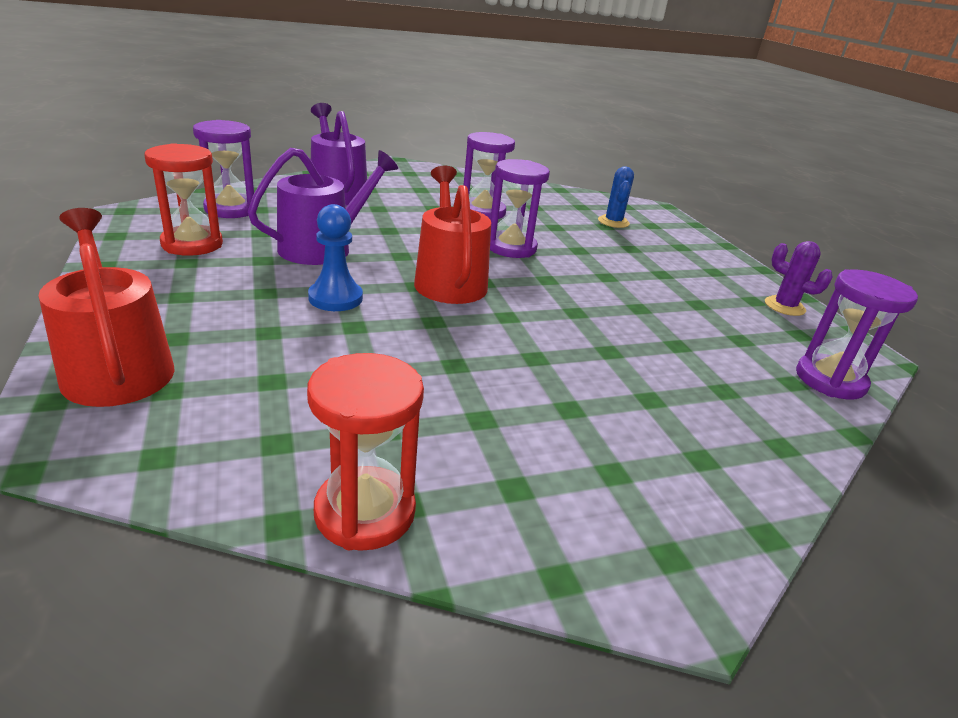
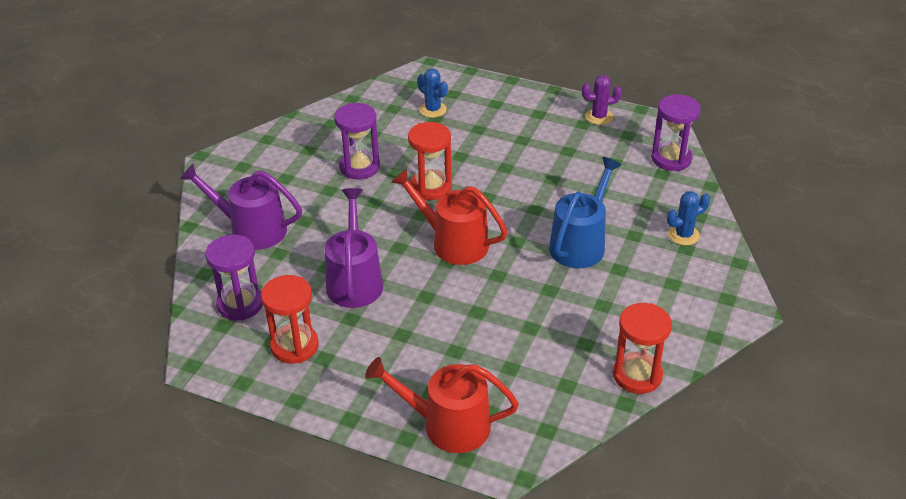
camera: 45 degrees left, 10 degrees up
(335, 298) = (436, 305): blue pawn -> none
(511, 248) = (431, 187): purple hourglass -> red hourglass
(568, 361) = (580, 244): none -> blue watering can
(723, 445) = (683, 235): none -> blue cactus

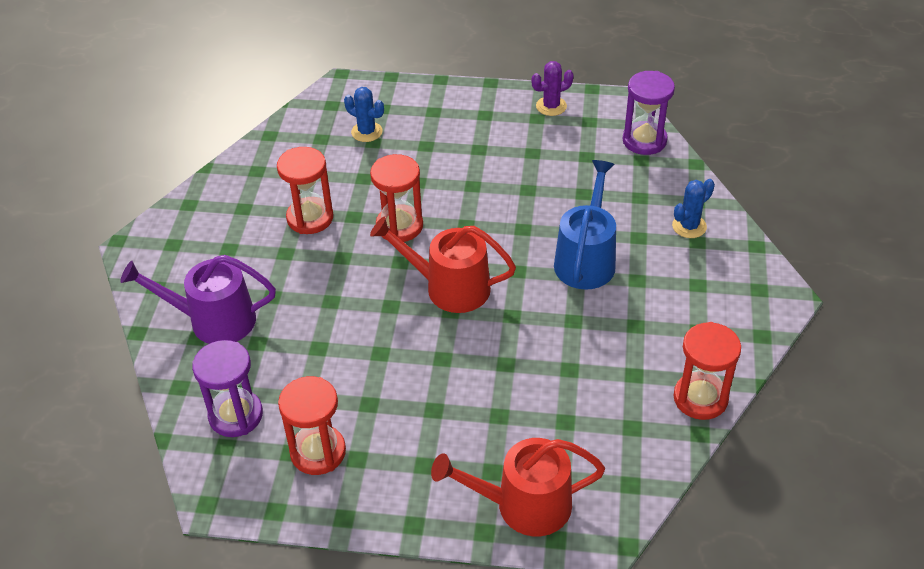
camera: 15 degrees left, 5 degrees up
(354, 281) = (356, 357): purple watering can -> none
(359, 167) = (310, 218): purple hourglass -> red hourglass

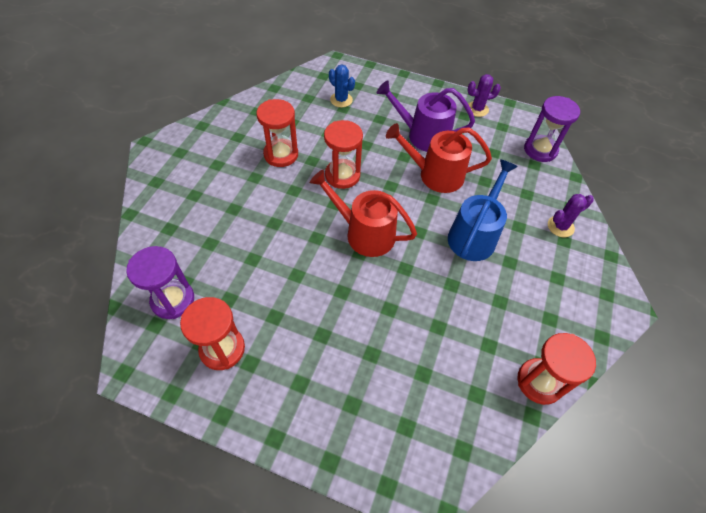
camera: 10 degrees right, 10 degrees up
(214, 320) = (186, 218): purple watering can -> purple watering can (423, 135)
(524, 505) = (369, 445): red watering can -> red watering can (435, 175)
(689, 226) = (560, 226): blue cactus -> purple cactus

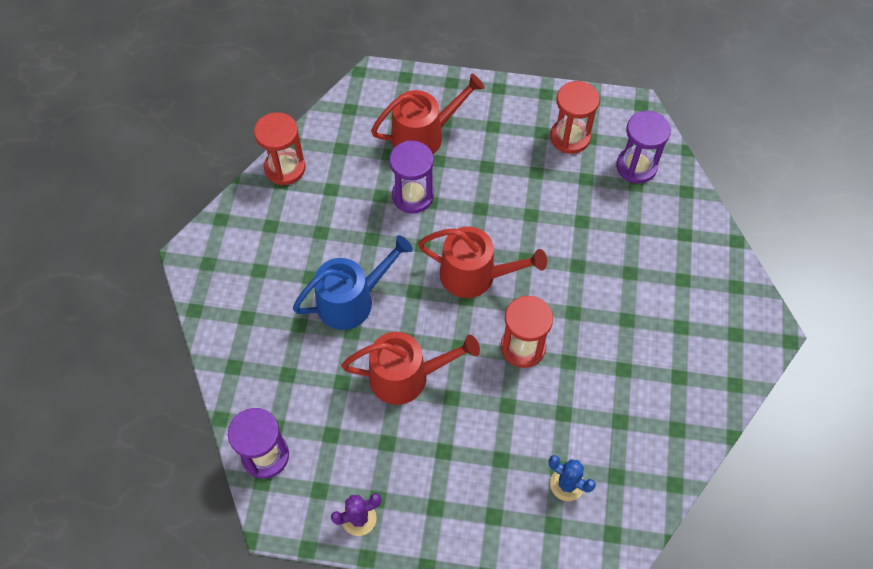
camera: 170 degrees right, 5 degrees up
(281, 154) = (610, 361): red hourglass -> none
(381, 389) = (423, 136): none -> red watering can
(405, 318) = (412, 196): none -> purple hourglass
(423, 135) = (432, 442): purple watering can -> none
(474, 235) = (351, 300): blue watering can -> blue watering can turned 135 degrees counterclockwise
(560, 226) = (249, 335): purple cactus -> none

